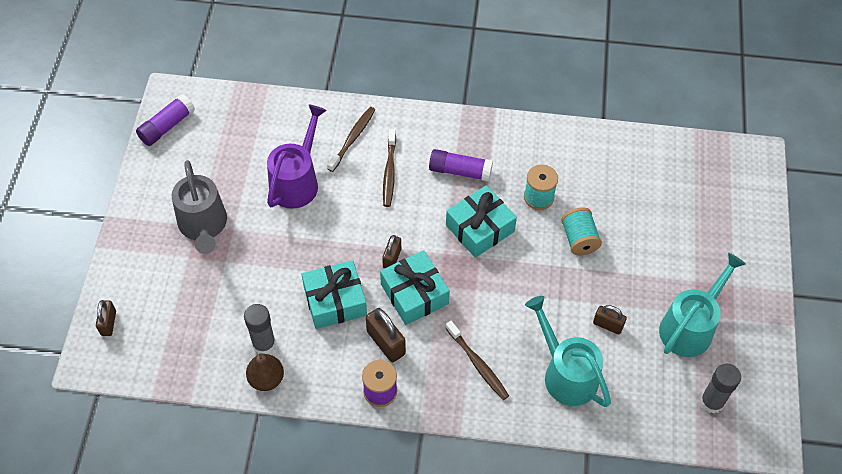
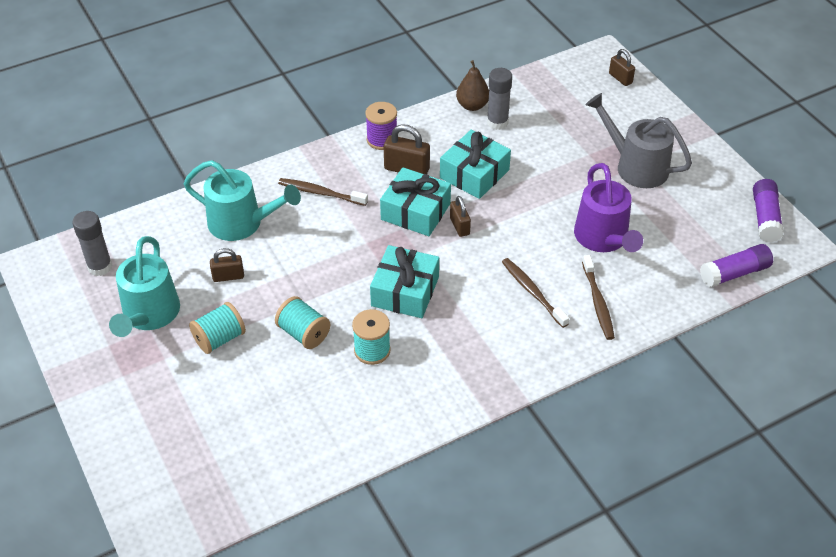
camera: 145 degrees right, 10 degrees down
(460, 171) = (468, 331): purple glue stick -> purple glue stick (734, 273)
(645, 272) = (219, 339): none -> turquoise spool

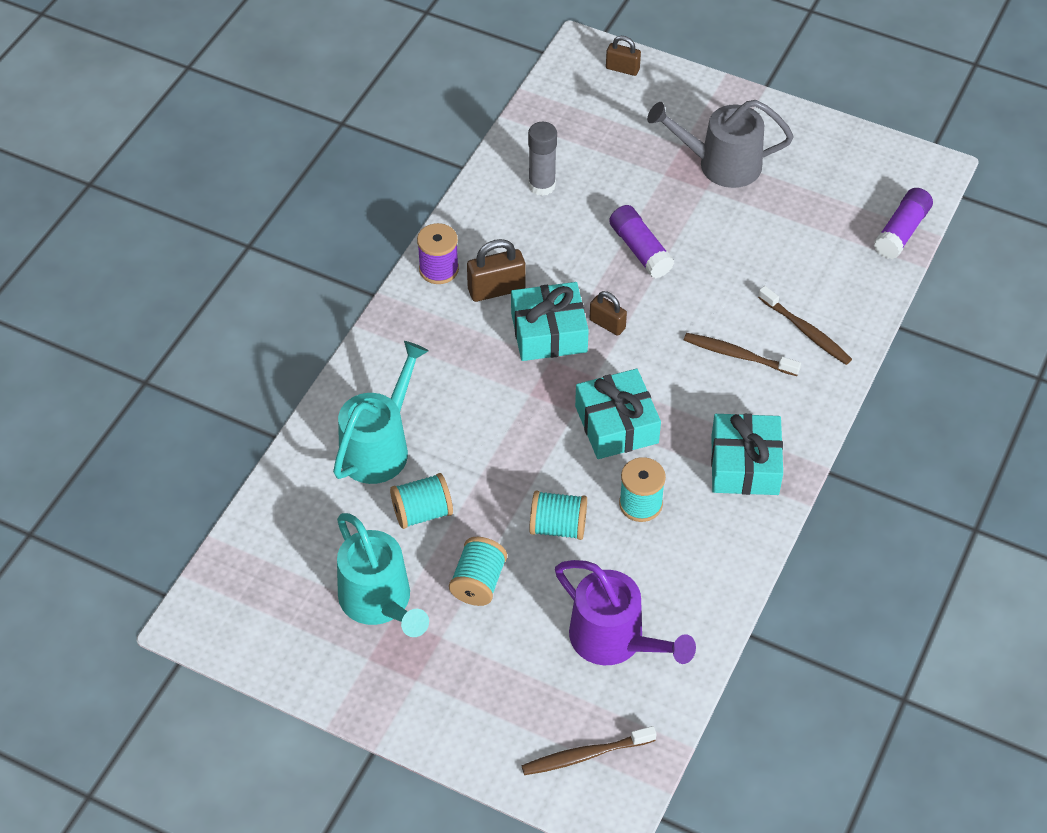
camera: 35 degrees left, 5 degrees up
(100, 267) = (271, 582): grey glue stick -> none
(228, 276) = (422, 512): brown padlock -> turquoise spool
(242, 223) = (380, 446): turquoise watering can -> turquoise watering can turned 45 degrees counterclockwise
(320, 193) = (430, 365): brown toothbrush -> brown toothbrush (585, 755)
(472, 105) = (498, 179): brown pear -> none
(474, 174) = (570, 257): turquoise gift -> turquoise gift (745, 465)
(603, 239) = (756, 261): purple watering can -> purple watering can (615, 640)
(765, 218) = (883, 157): purple glue stick -> purple glue stick (640, 250)

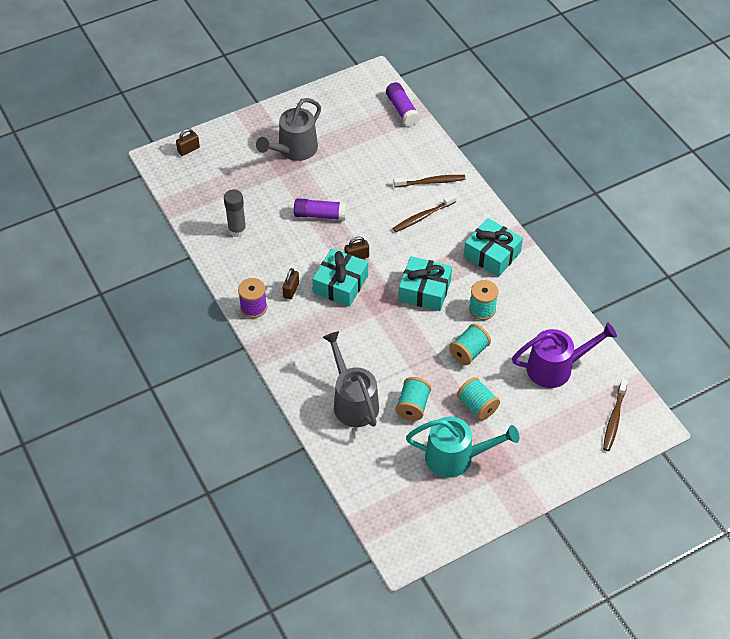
camera: 55 degrees left, 0 degrees up
(380, 446) = (353, 401): turquoise watering can -> grey watering can
(496, 289) = (291, 290): brown padlock -> brown padlock, size x0.65

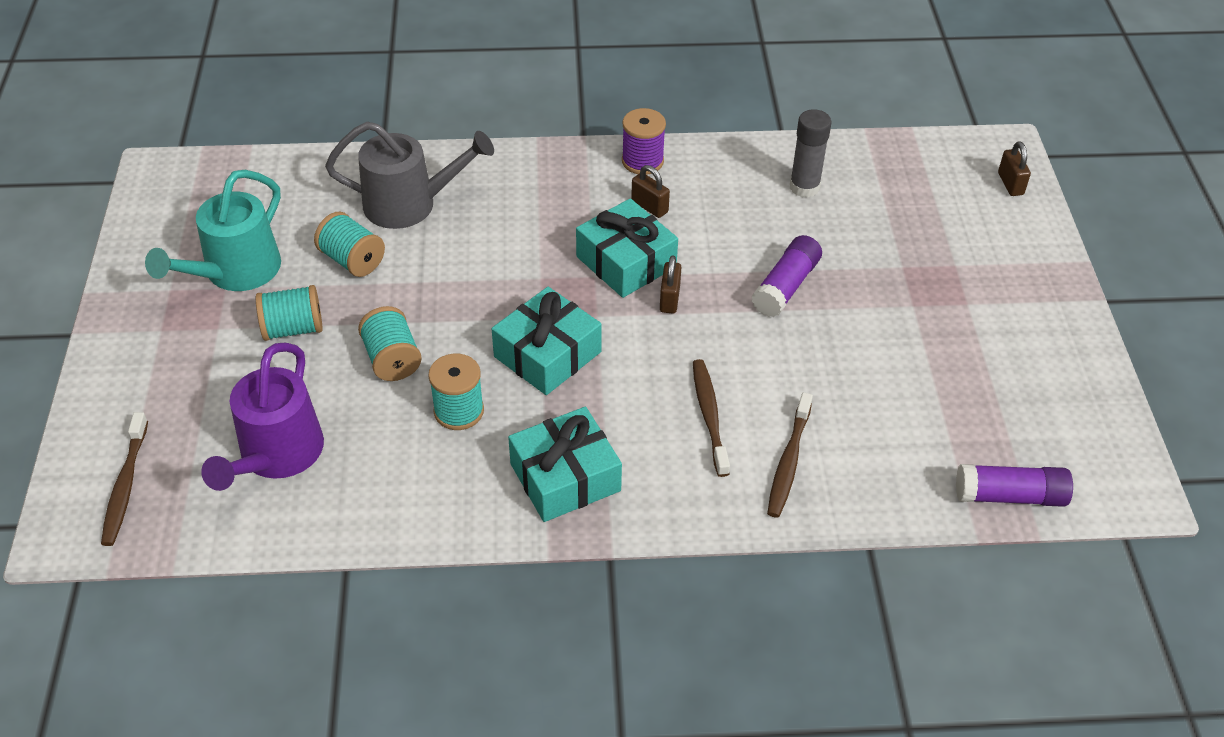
camera: 115 degrees right, 5 degrees down
(293, 150) = (957, 303): grey watering can -> none
(614, 419) = (125, 486): brown toothbrush -> brown toothbrush turned 135 degrees counterclockwise

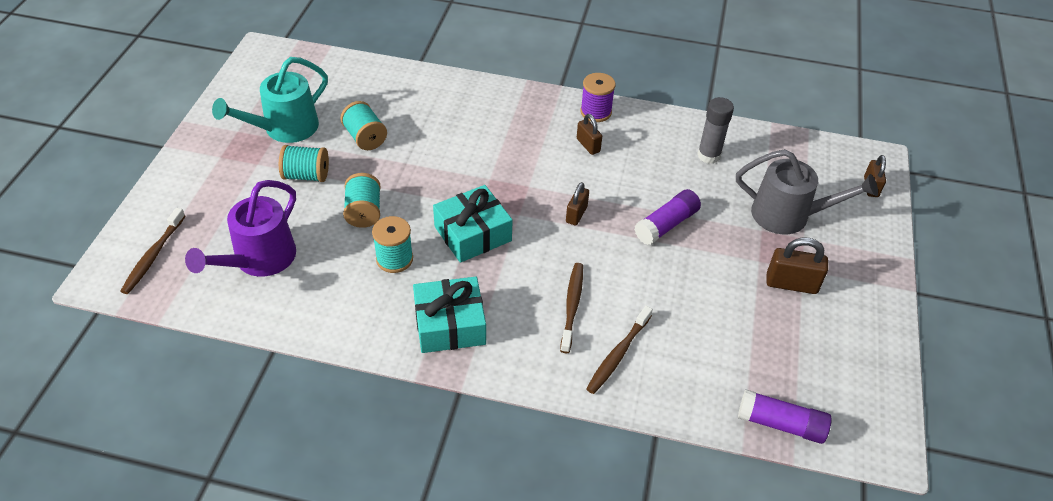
camera: 15 degrees right, 0 degrees up
(410, 204) = (420, 108): grey watering can -> grey watering can (789, 216)
(626, 262) = (555, 181): turquoise gift -> none
(961, 324) = (791, 284): none -> brown padlock

